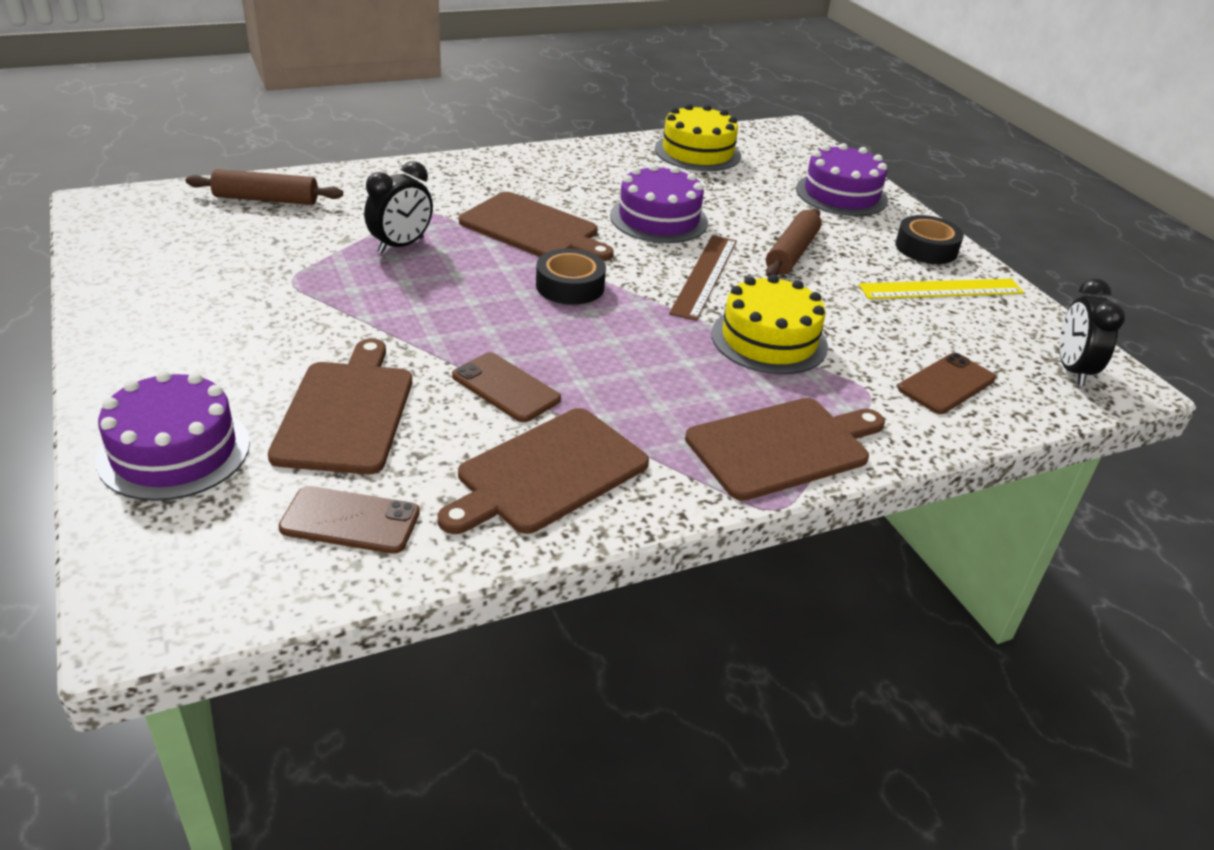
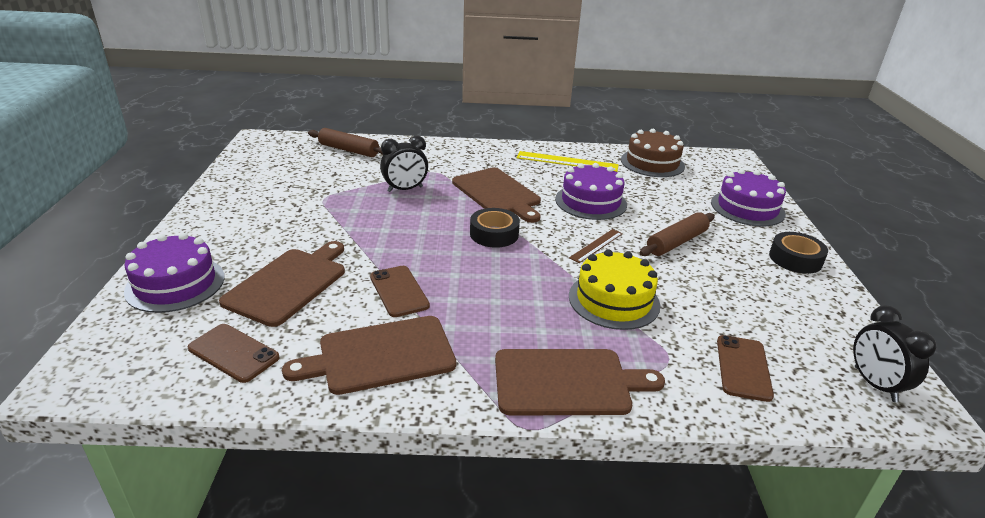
camera: 25 degrees right, 5 degrees down
(697, 152) = (652, 163): yellow cake -> brown cake
(704, 276) = (596, 245): brown ruler -> brown ruler, size x0.61
(941, 289) = (788, 292): yellow ruler -> yellow ruler (567, 161)
(946, 384) = (743, 368): brown phone -> brown phone turned 60 degrees counterclockwise
(1072, 370) = (875, 384): black clock -> black clock turned 45 degrees counterclockwise

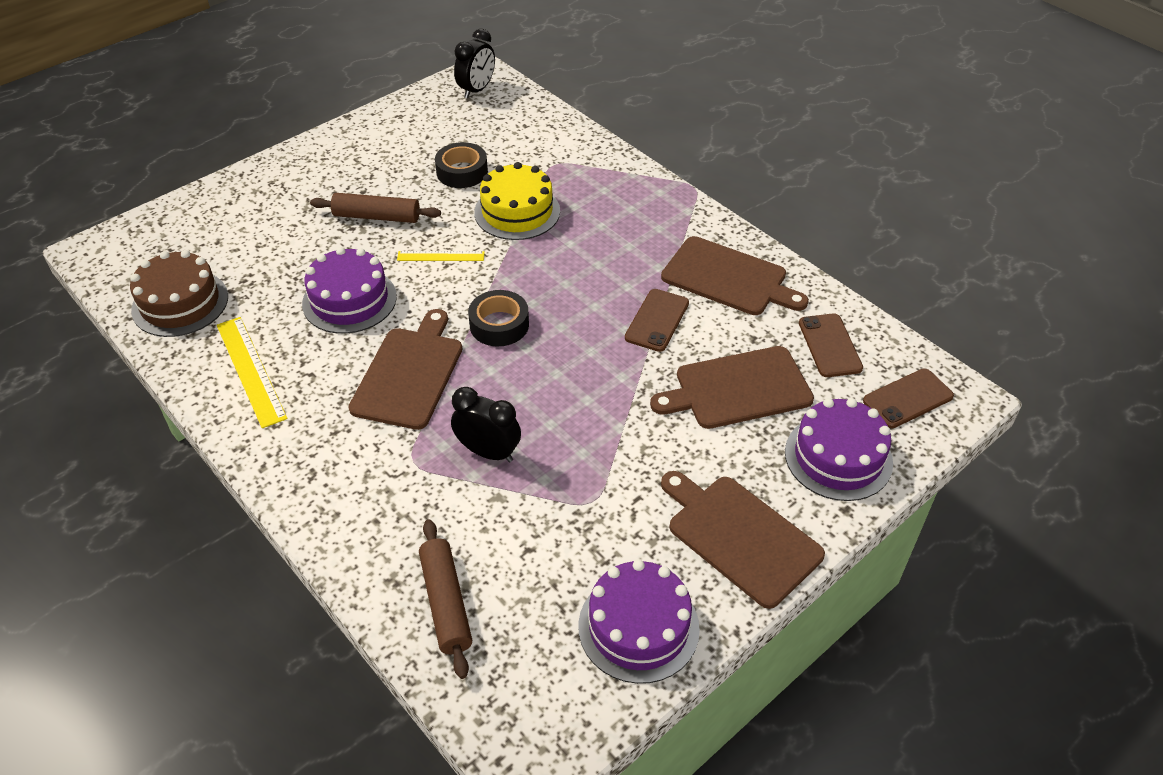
camera: 130 degrees left, 15 degrees up
(567, 382) = (635, 191): brown cutting board -> brown cutting board (740, 536)
(596, 245) = (440, 256): brown ruler -> yellow ruler
(743, 368) = (525, 135): brown phone -> brown phone (907, 399)
(747, 208) = (246, 202): purple cake -> purple cake (638, 627)
(795, 259) = (332, 152): black tape -> black tape (462, 172)

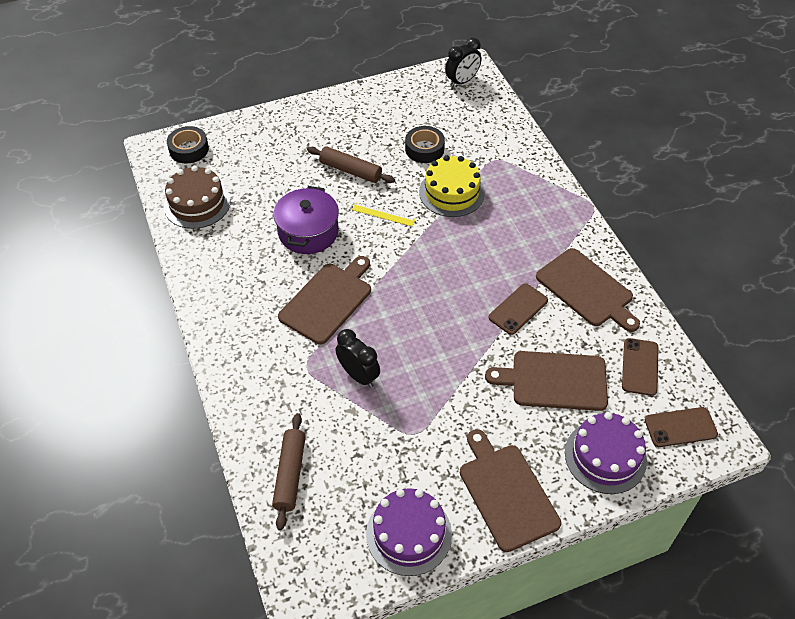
camera: 20 degrees right, 5 degrees up
(250, 370) = (225, 267): yellow ruler -> none
(349, 300) = (308, 232): purple cake -> purple pot
(499, 325) = (403, 280): black tape -> black tape (189, 149)

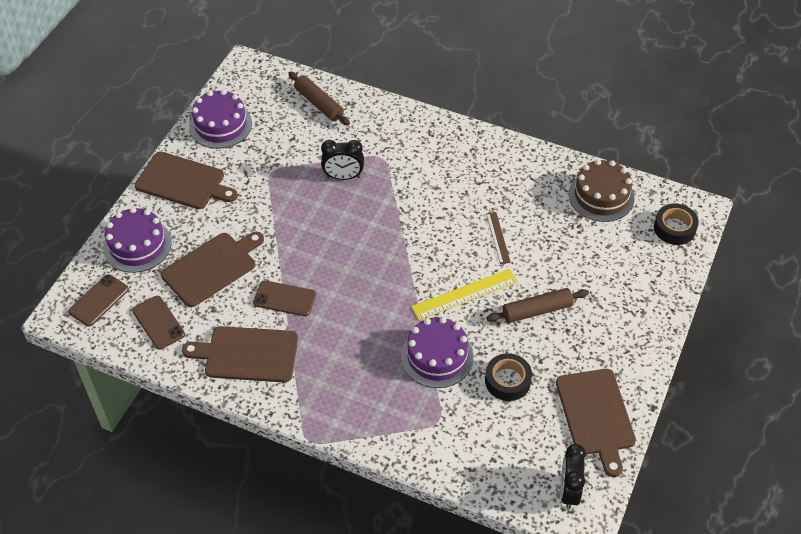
camera: 135 degrees right, 0 degrees up
(308, 232) = (498, 237): purple pot -> brown ruler
(328, 300) = (421, 204): brown cutting board -> brown cutting board (596, 416)
(383, 214) = (464, 294): yellow ruler -> yellow ruler, size x1.64
(451, 192) = (437, 356): yellow cake -> purple cake
(518, 309) = (284, 298): brown phone -> brown phone turned 75 degrees counterclockwise

